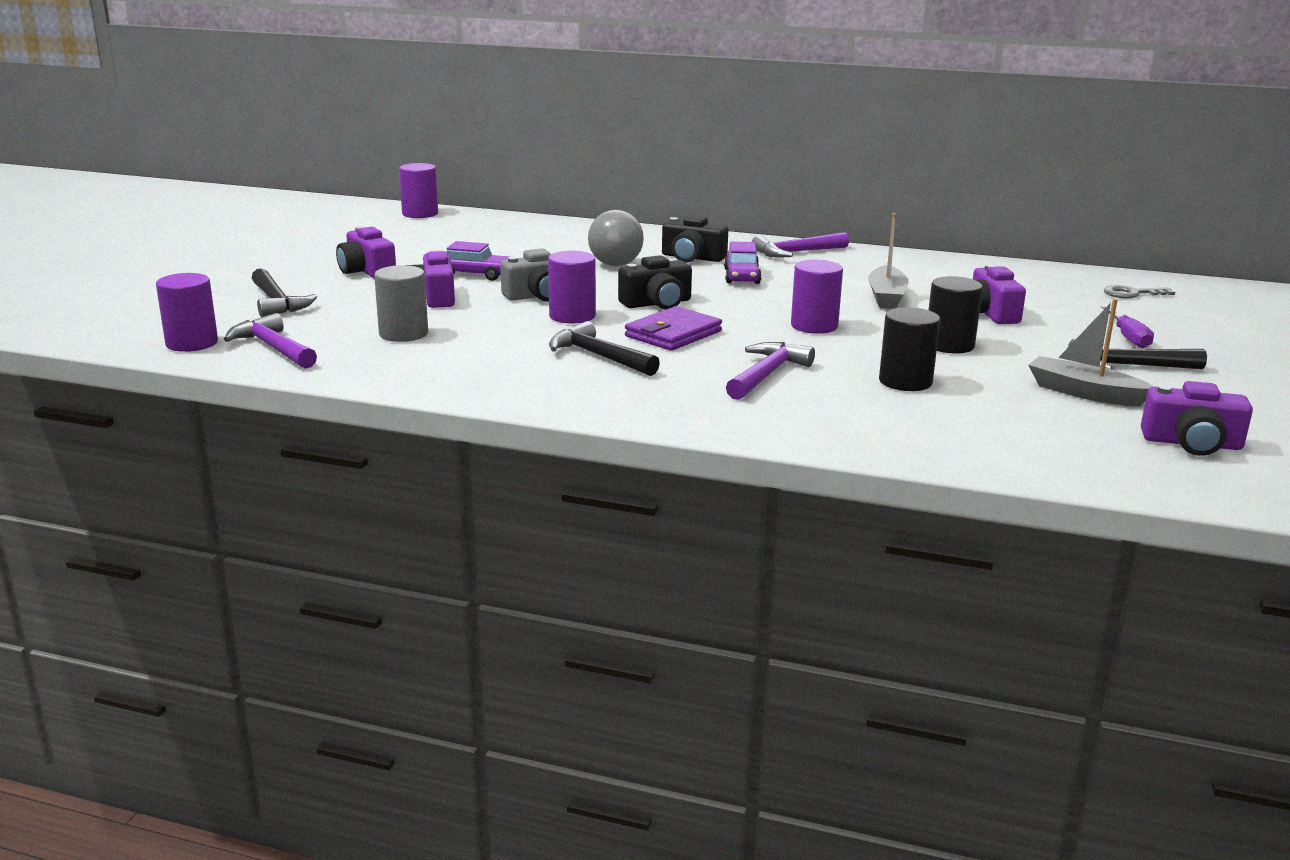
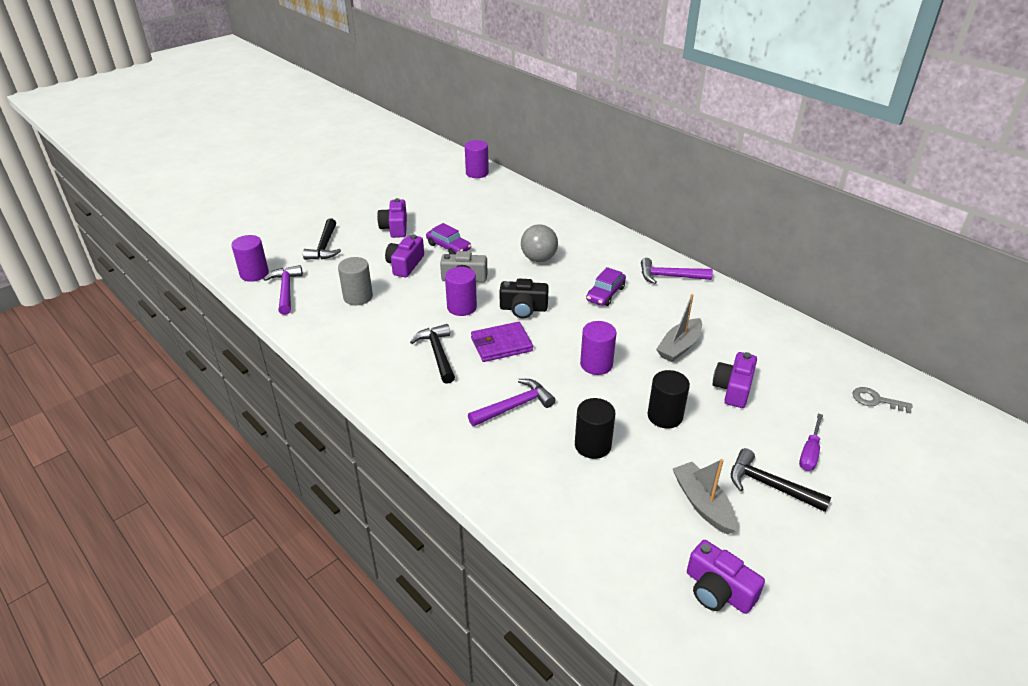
camera: 30 degrees right, 15 degrees up
(692, 258) = (594, 264): black camera -> none

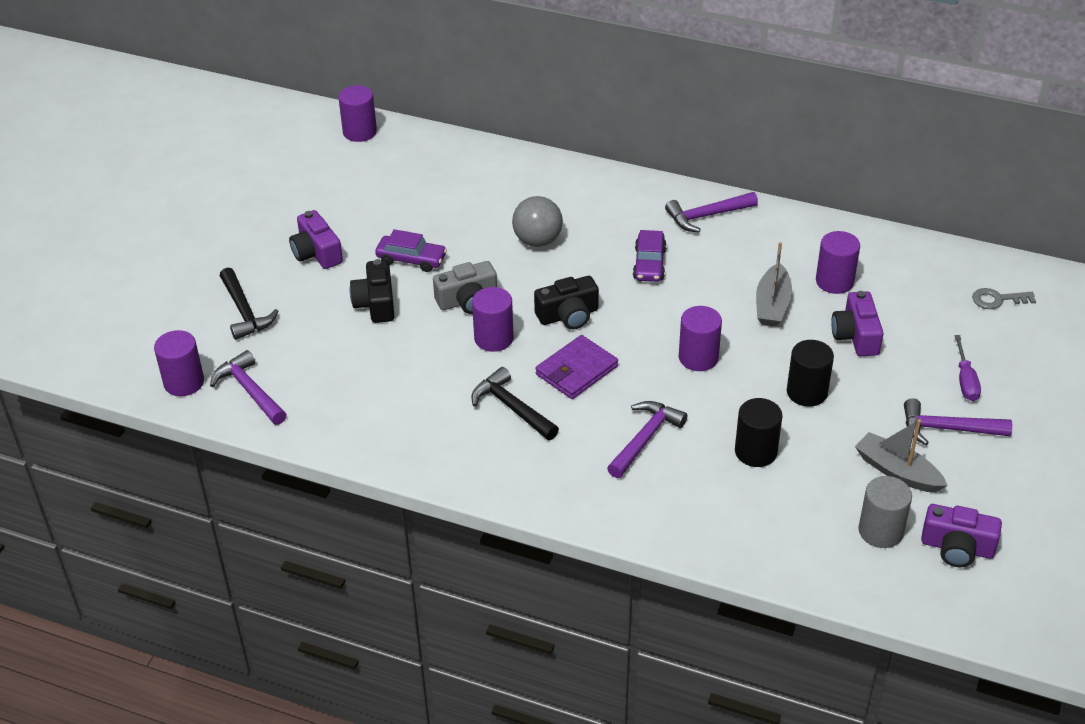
camera: 25 degrees left, 5 degrees up
(358, 297) = (353, 368): grey cylinder -> grey cylinder (880, 531)
(405, 265) = (376, 303): purple camera -> black camera
(740, 346) = (834, 281): none -> purple cylinder
(770, 485) = (947, 429): black hammer -> purple hammer

